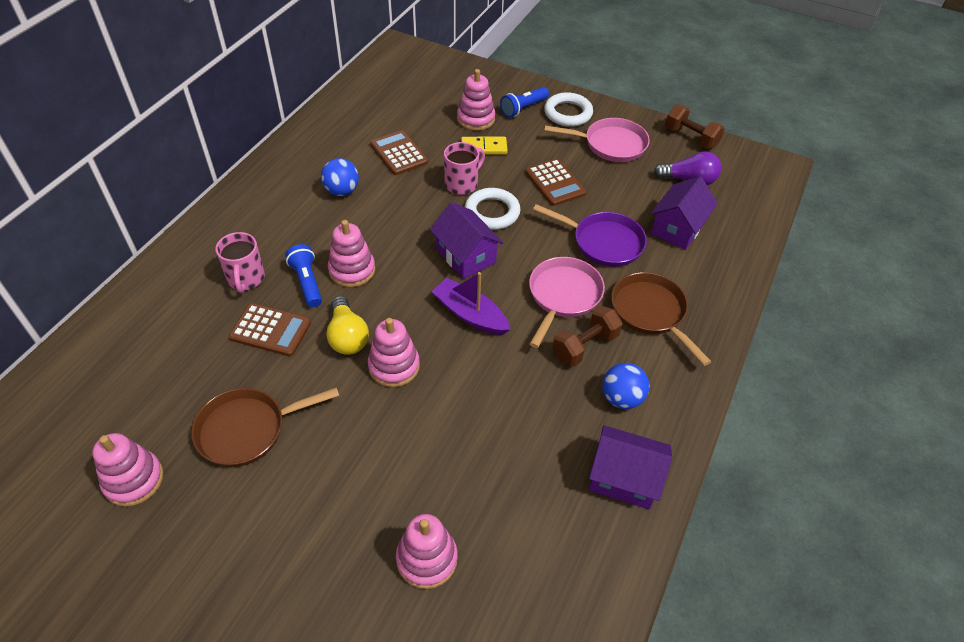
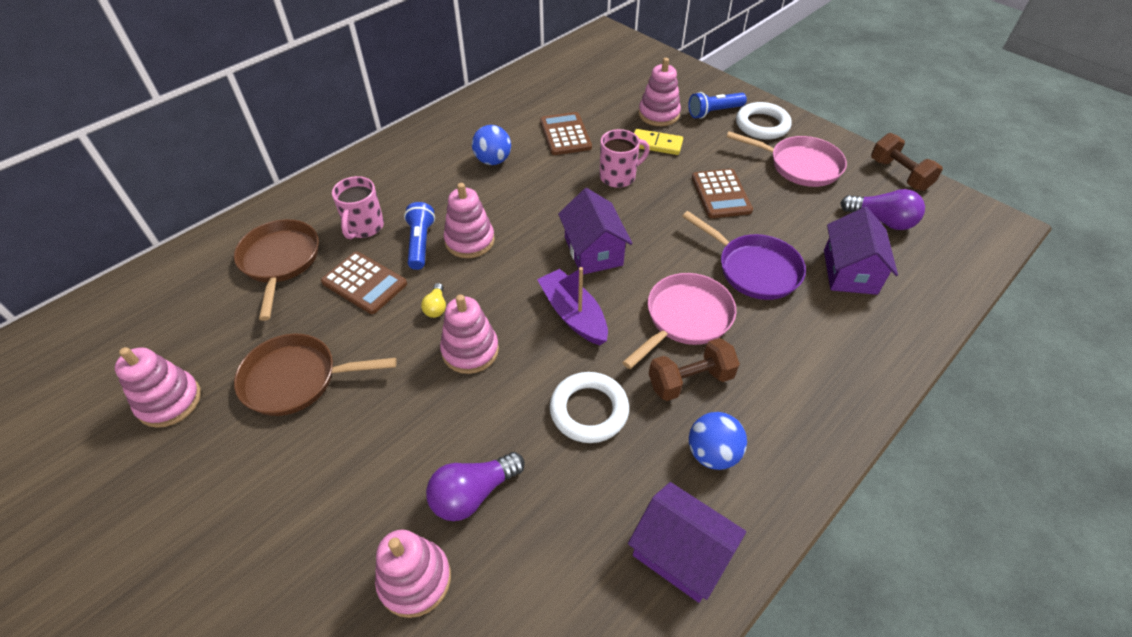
camera: 20 degrees right, 0 degrees up
(347, 336) = (436, 307): yellow light bulb -> yellow light bulb, size x0.54
(446, 480) = (473, 494): none -> purple light bulb
(492, 212) = (639, 211): white ring -> white ring (589, 410)
(651, 313) = (783, 361): brown pan -> brown pan (280, 261)
(678, 228) = (849, 272): purple house -> purple house turned 45 degrees counterclockwise

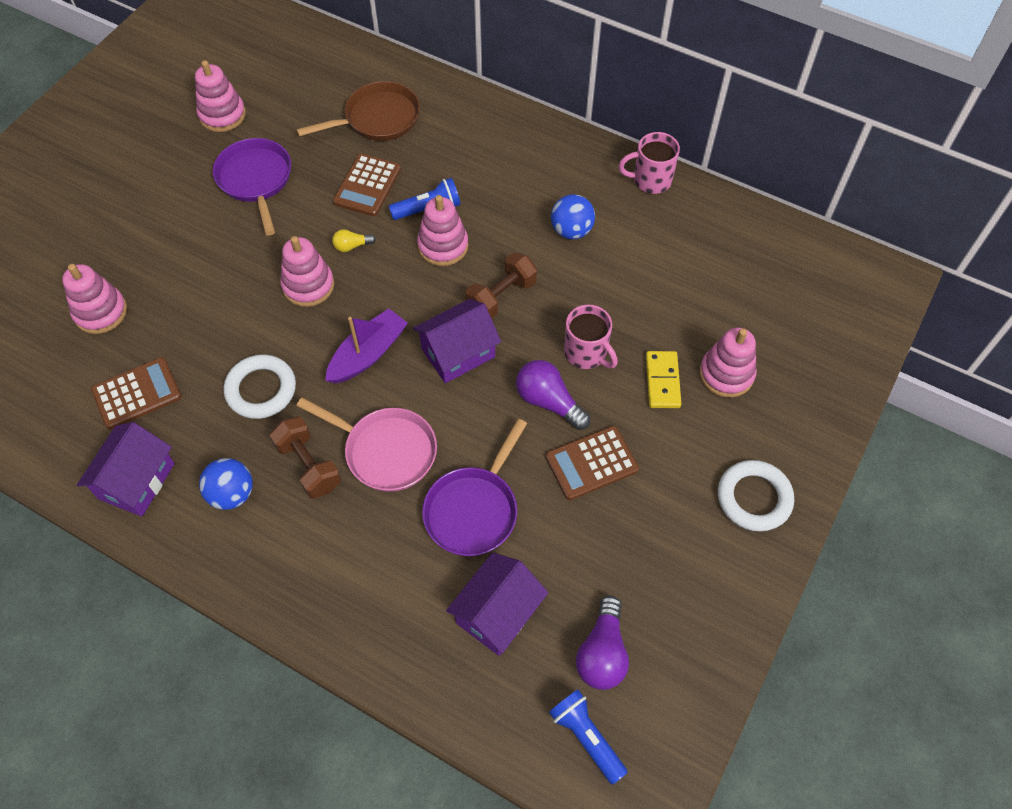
camera: 75 degrees right, 10 degrees up
(297, 379) = (256, 180): brown pan -> purple pan
(364, 227) = (437, 160): pink mug -> pink mug (650, 180)
(473, 494) = (171, 327): purple light bulb -> purple light bulb (549, 402)
(565, 134) = (644, 285): brown calculator -> brown calculator (137, 394)
(714, 112) = (758, 437): blue flashlight -> blue flashlight (586, 737)
(800, 165) = (681, 550): pink pan -> none
(849, 272) = (497, 613): purple house -> purple house turned 45 degrees counterclockwise
(899, 174) = (708, 679): brown dumbbell -> brown dumbbell (501, 296)

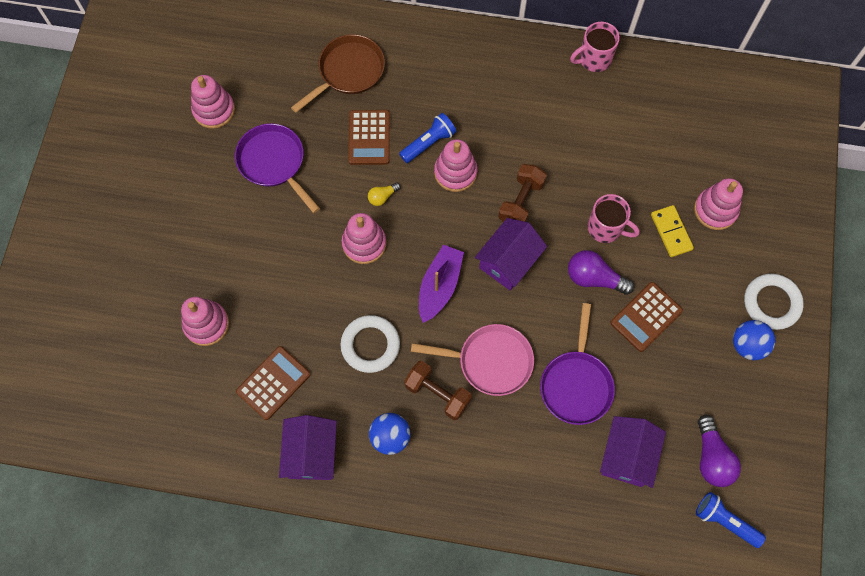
camera: 20 degrees left, 10 degrees up
(571, 230) = (550, 125): blue ball -> blue ball (747, 345)

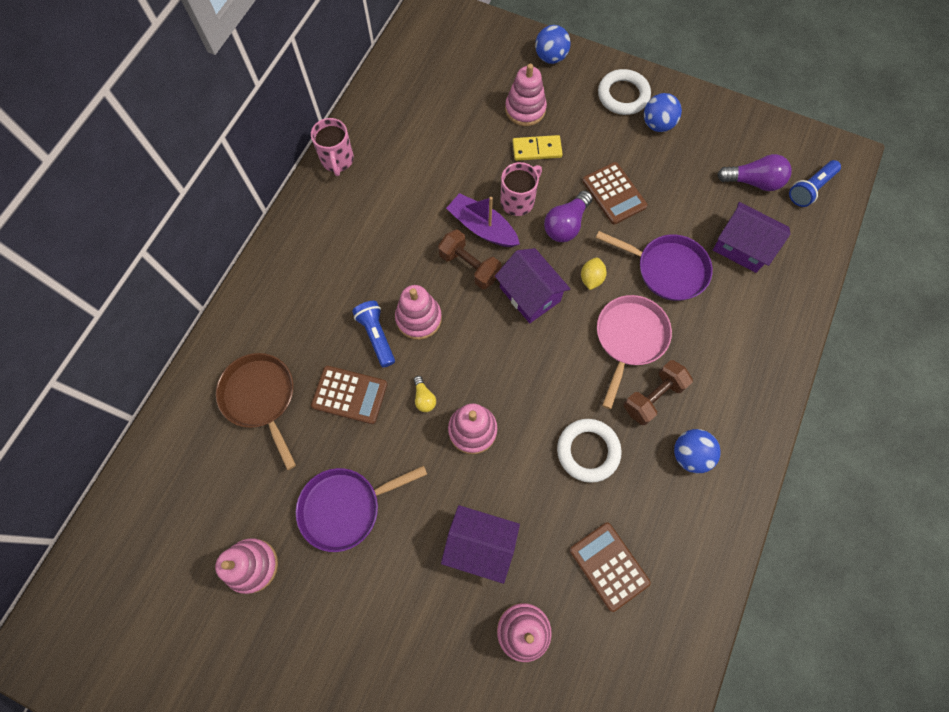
camera: 75 degrees left, 0 degrees up
(311, 453) = (694, 541): purple house -> purple house (480, 545)
(439, 286) = (540, 366): purple boat -> purple boat (482, 227)
(543, 314) = (591, 278): none -> yellow lemon
(791, 220) = (550, 57): none -> blue ball

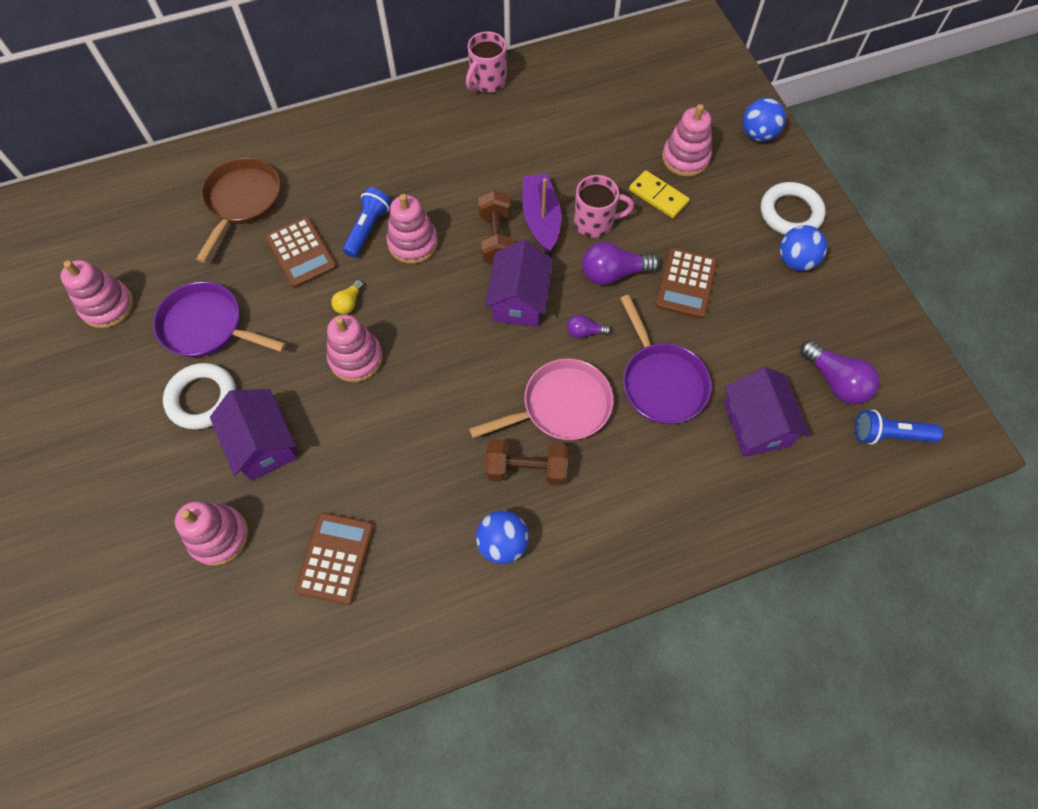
camera: 45 degrees right, 5 degrees down
(588, 451) = (423, 458): white ring -> white ring (202, 398)
(591, 278) = (585, 332): yellow lemon -> purple light bulb

